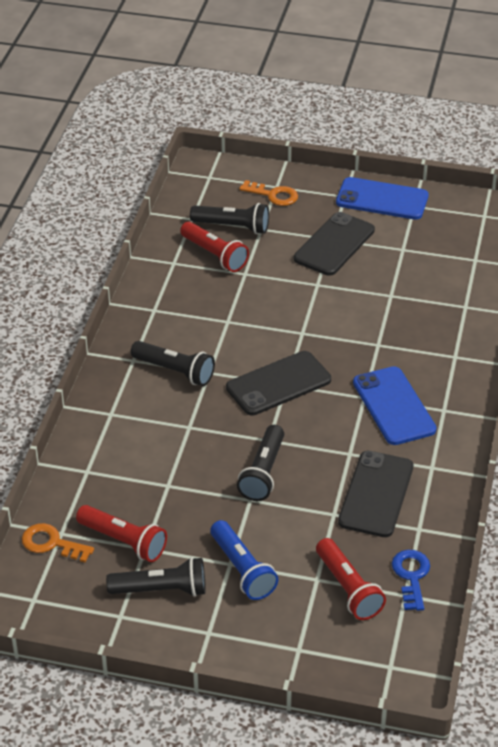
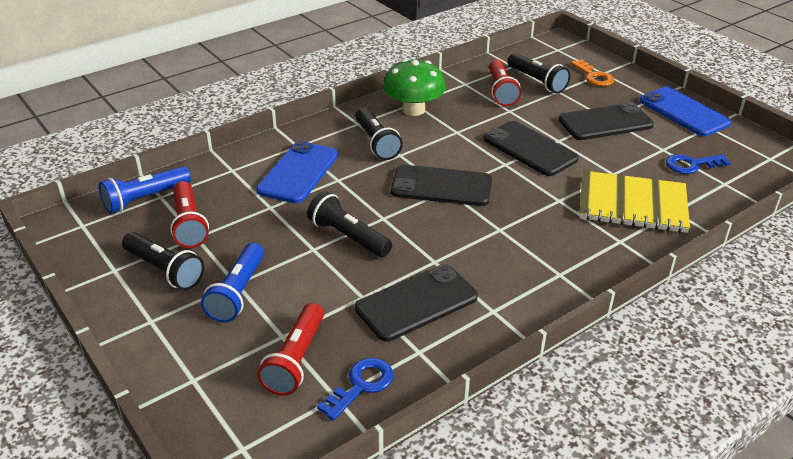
camera: 40 degrees right, 5 degrees down
(52, 543) = (145, 199): orange key -> blue flashlight
(163, 317) = (413, 110): none -> green mushroom
(263, 473) = (348, 237): black flashlight -> black flashlight turned 75 degrees clockwise
(305, 306) = (529, 149): none -> black phone
(394, 406) = (517, 248): blue phone -> blue phone (298, 172)
(432, 318) = (632, 204): none -> yellow notebook
(437, 254) = (692, 165): none -> blue key

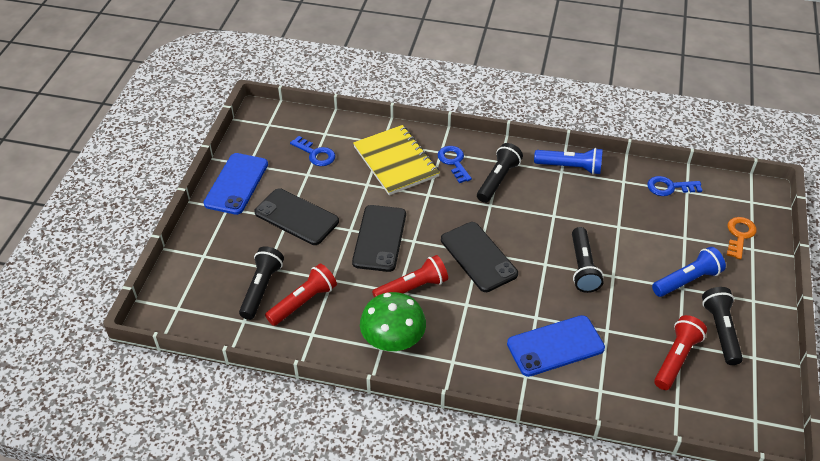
camera: 130 degrees left, 10 degrees up
(145, 199) = (690, 411): blue flashlight -> blue flashlight (570, 167)
(296, 360) = (689, 220): red flashlight -> red flashlight (412, 288)
(376, 143) = (466, 329): black flashlight -> black flashlight (498, 180)
(416, 303) = (594, 202): black phone -> none
(593, 76) = (217, 258): orange key -> orange key (739, 235)
(593, 240) = (454, 162): none -> blue key

